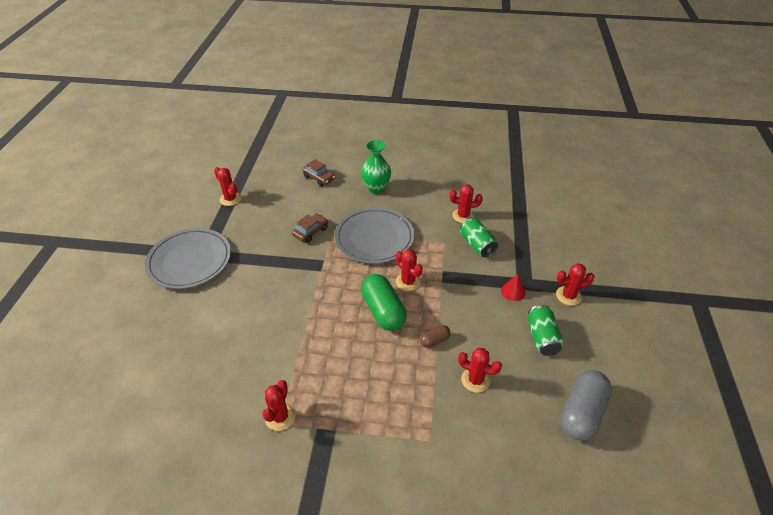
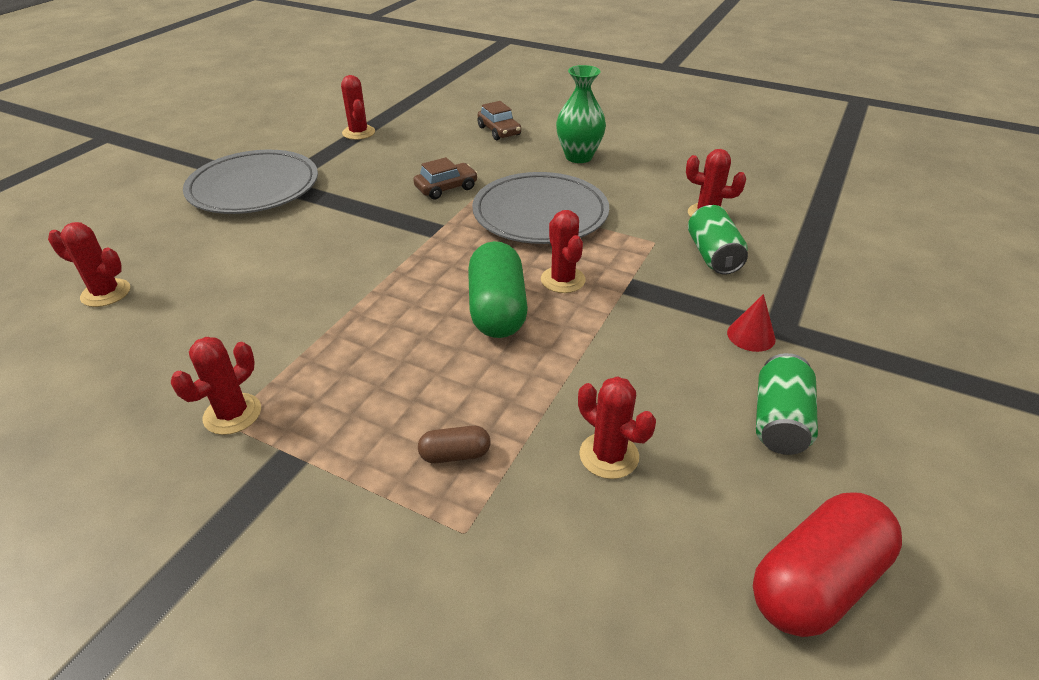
camera: 20 degrees right, 5 degrees down
(434, 340) = (563, 373): brown capsule -> brown capsule (455, 454)
(568, 296) = (864, 368): red cactus -> red cactus (106, 293)
(581, 412) = (816, 582): grey capsule -> red capsule

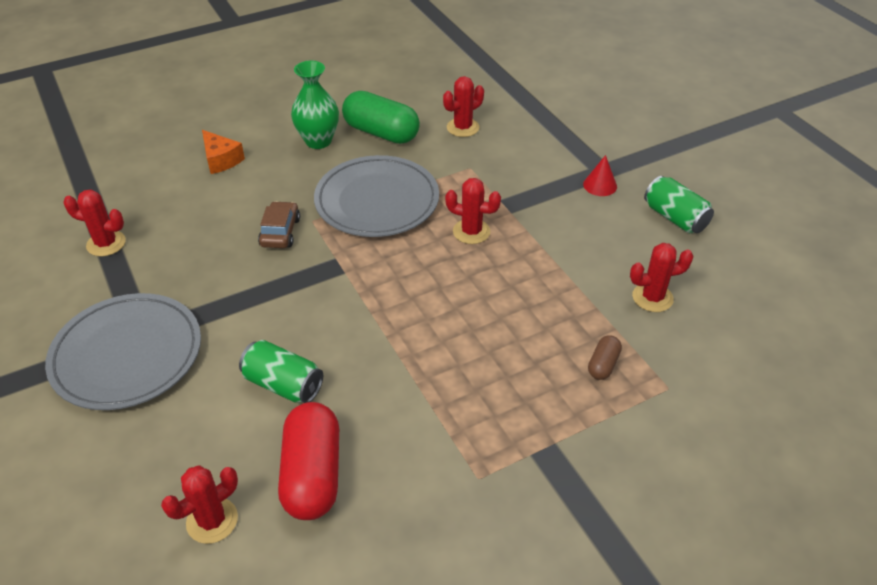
camera: 55 degrees left, 5 degrees up
(232, 414) = (472, 470): red cactus -> none
(497, 310) = (475, 279): green capsule -> green capsule (381, 133)
(499, 131) = (221, 160): brown car -> orange cheese
(713, 255) = (510, 153): green can -> green can (283, 384)
(816, 582) = (782, 271): red capsule -> red capsule (312, 474)

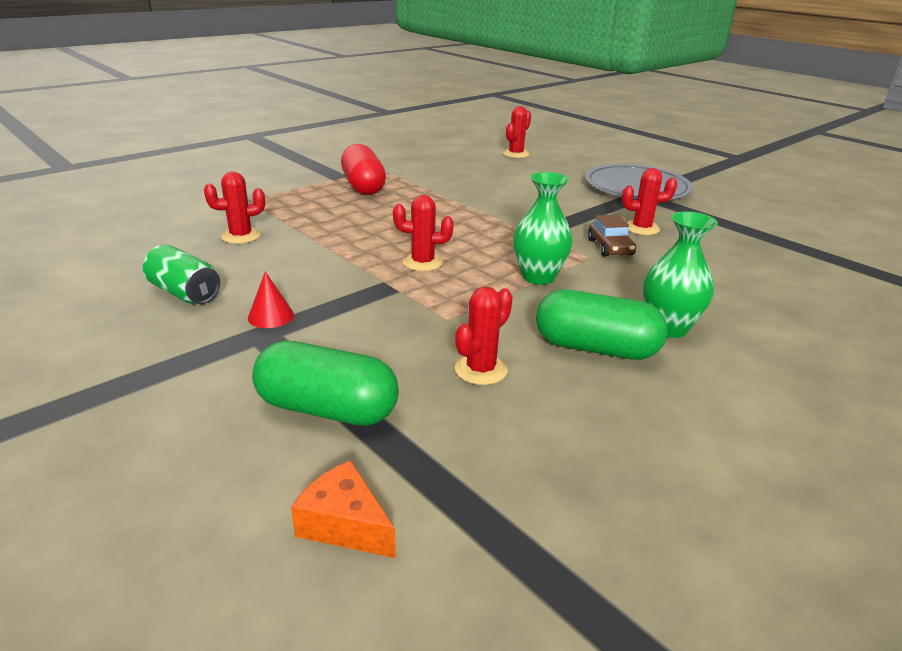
camera: 165 degrees right, 15 degrees down
(106, 243) = (747, 229): red cactus -> red cactus (641, 228)
(221, 160) = (753, 296): orange cheese -> orange cheese (345, 524)
(283, 384) = (521, 185): green can -> none
(312, 474) = (475, 165): red capsule -> red capsule (363, 186)
(377, 201) = (538, 277): grey plate -> green vase
(556, 116) = (327, 409): none -> green capsule
(603, 364) = (295, 204): brown capsule -> none

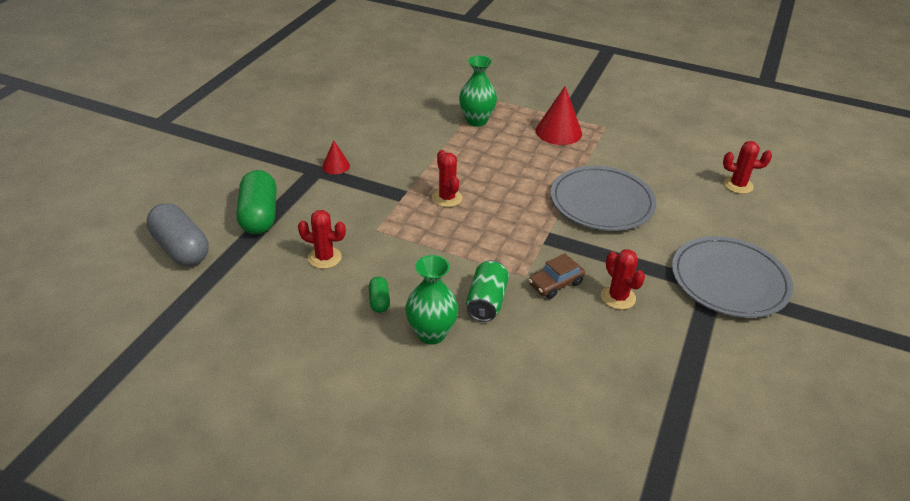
camera: 65 degrees right, 10 degrees up
(184, 293) = (341, 129): green can -> green can (486, 302)
(241, 236) = (425, 117): red cactus -> none
(345, 524) = (181, 248): orange cheese -> grey capsule
(363, 186) = (558, 132): red capsule -> red cone
(498, 199) = (601, 202): none -> grey plate
(538, 277) = (466, 255): green vase -> green vase (476, 121)
(595, 348) = (379, 301): green capsule -> green capsule, size x0.48

